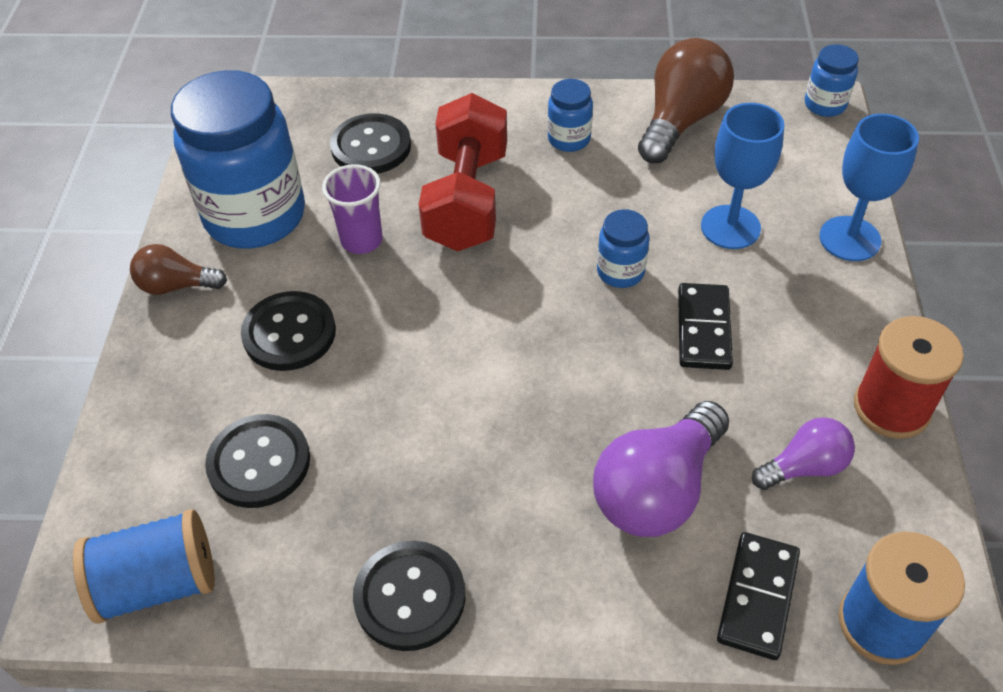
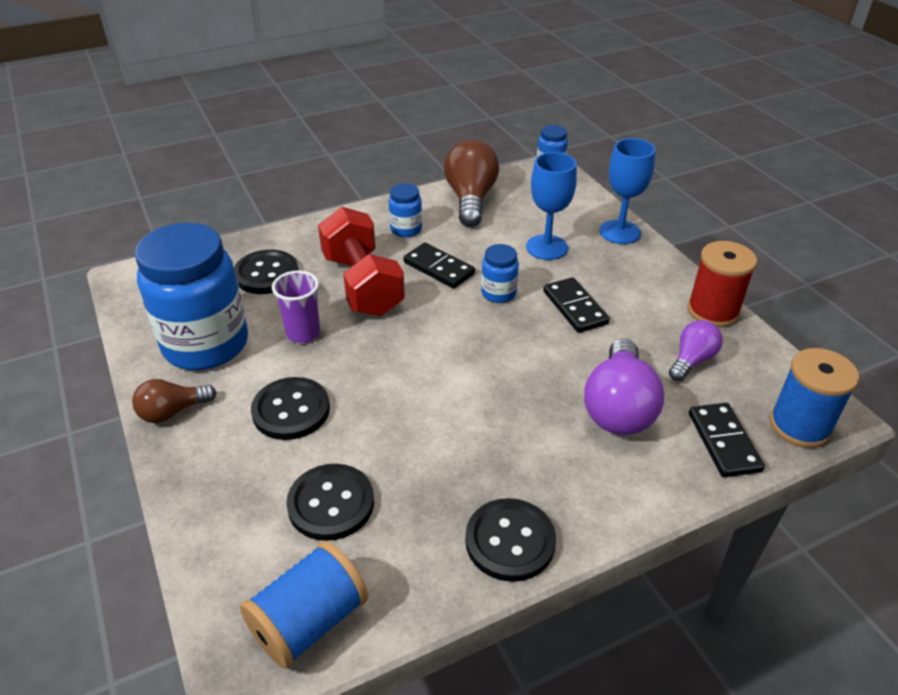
camera: 30 degrees left, 10 degrees down
(571, 209) = (438, 268): none -> black domino

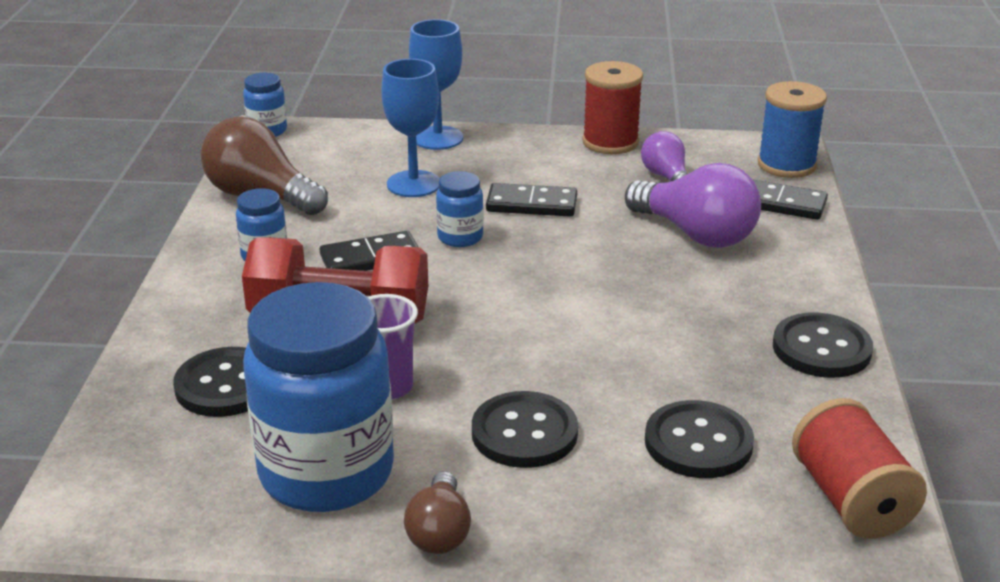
camera: 60 degrees left, 10 degrees down
(309, 622) = (851, 500): blue spool -> red spool

